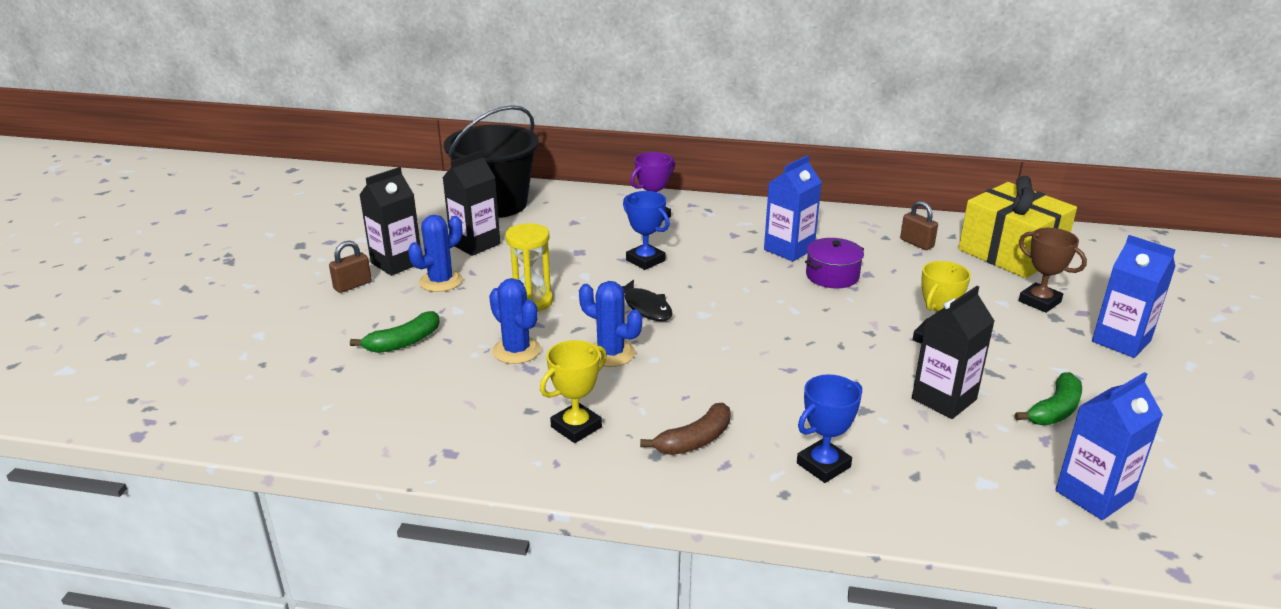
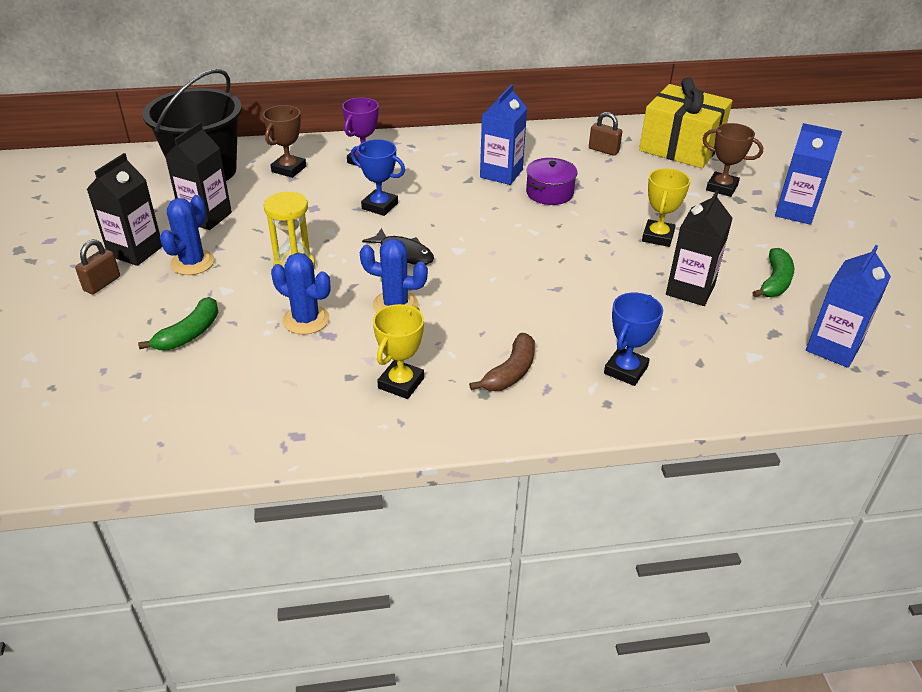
camera: 20 degrees left, 10 degrees up
(575, 214) = (289, 169): none -> brown trophy

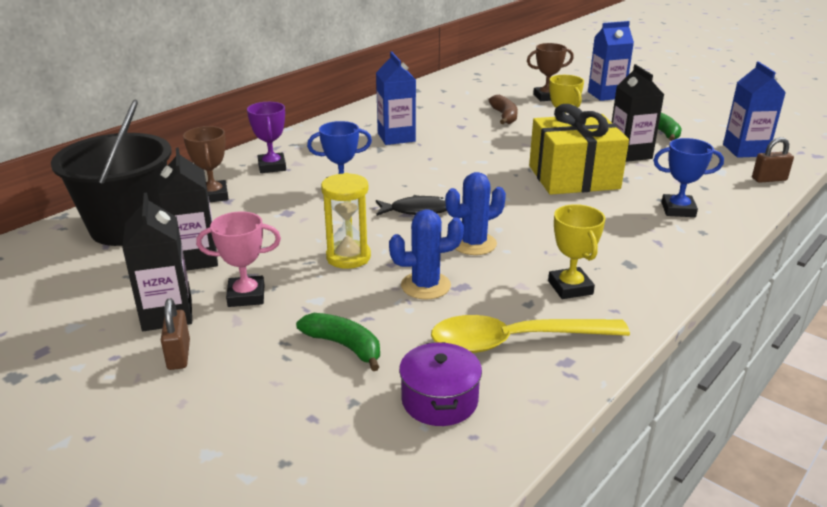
camera: 40 degrees left, 10 degrees down
(189, 334) = (344, 346): green banana -> green banana turned 45 degrees counterclockwise
(192, 263) = (246, 296): blue cactus -> pink trophy
(291, 399) = (515, 341): none -> yellow spoon
(510, 372) = (622, 244): brown banana -> brown banana (504, 116)
(549, 193) = (450, 136): purple pot -> purple pot (439, 400)
(603, 150) = (440, 101): brown padlock -> brown padlock (769, 179)
(625, 370) = (678, 210): blue trophy -> blue trophy turned 75 degrees counterclockwise
(680, 147) = (483, 84): yellow gift -> yellow gift (573, 177)

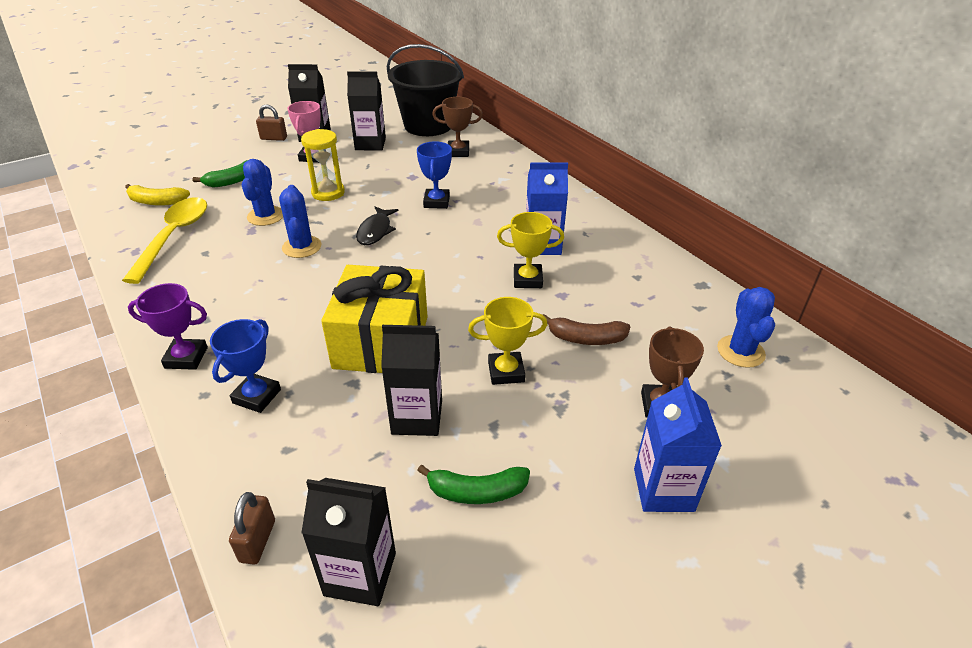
camera: 105 degrees right, 10 degrees up
(272, 166) = (500, 176): purple trophy -> purple trophy (186, 358)
(439, 400) = (157, 202): purple pot -> yellow banana
(480, 81) = (740, 351): none -> blue cactus
(570, 287) = (203, 276): yellow trophy -> yellow trophy (527, 279)
(745, 150) = (360, 574): blue carton -> black carton

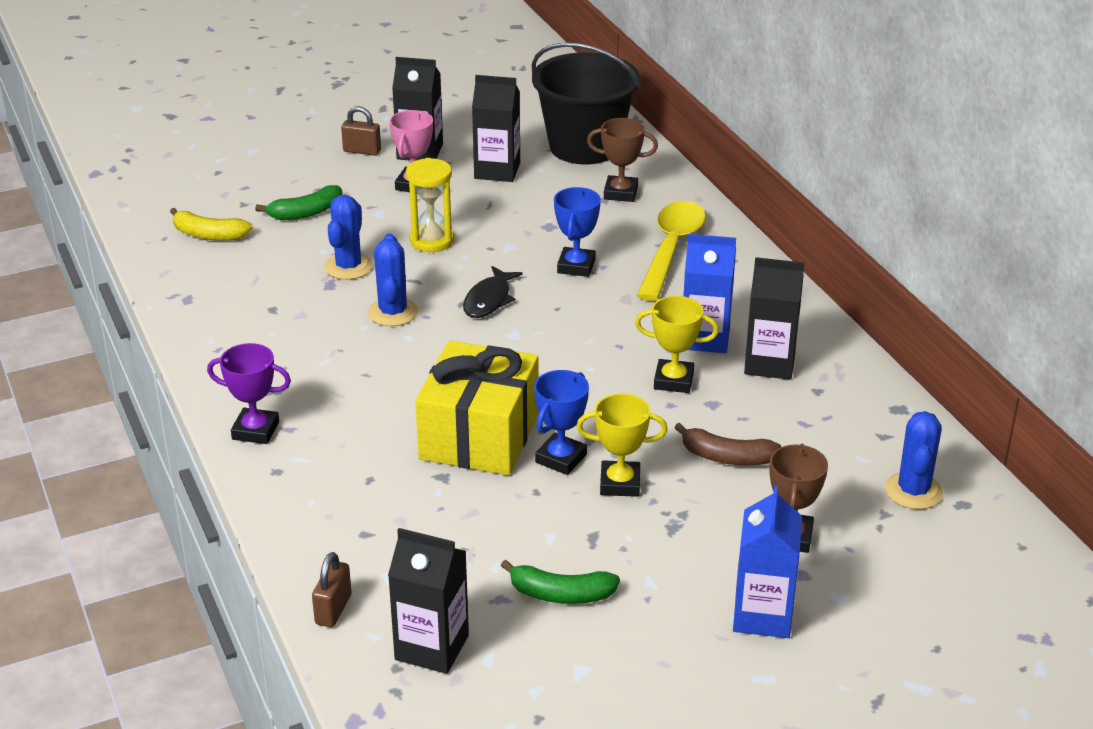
camera: 10 degrees right, 5 degrees down
(174, 237) = (233, 285): yellow spoon -> yellow spoon (671, 249)
(257, 396) = (334, 479): blue trophy -> blue trophy (561, 458)
(417, 417) = (509, 518): black carton -> black carton (769, 363)

